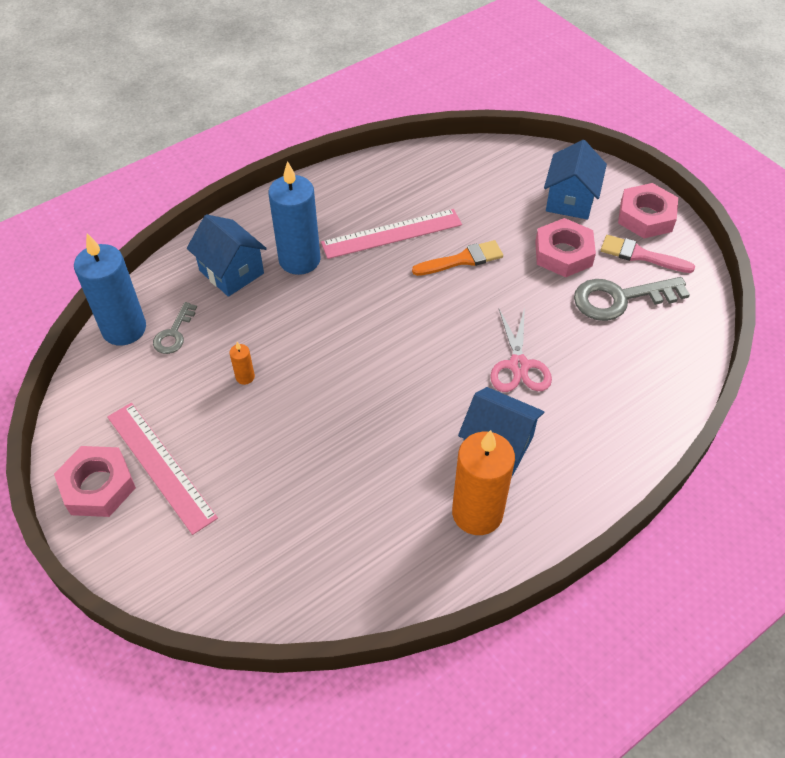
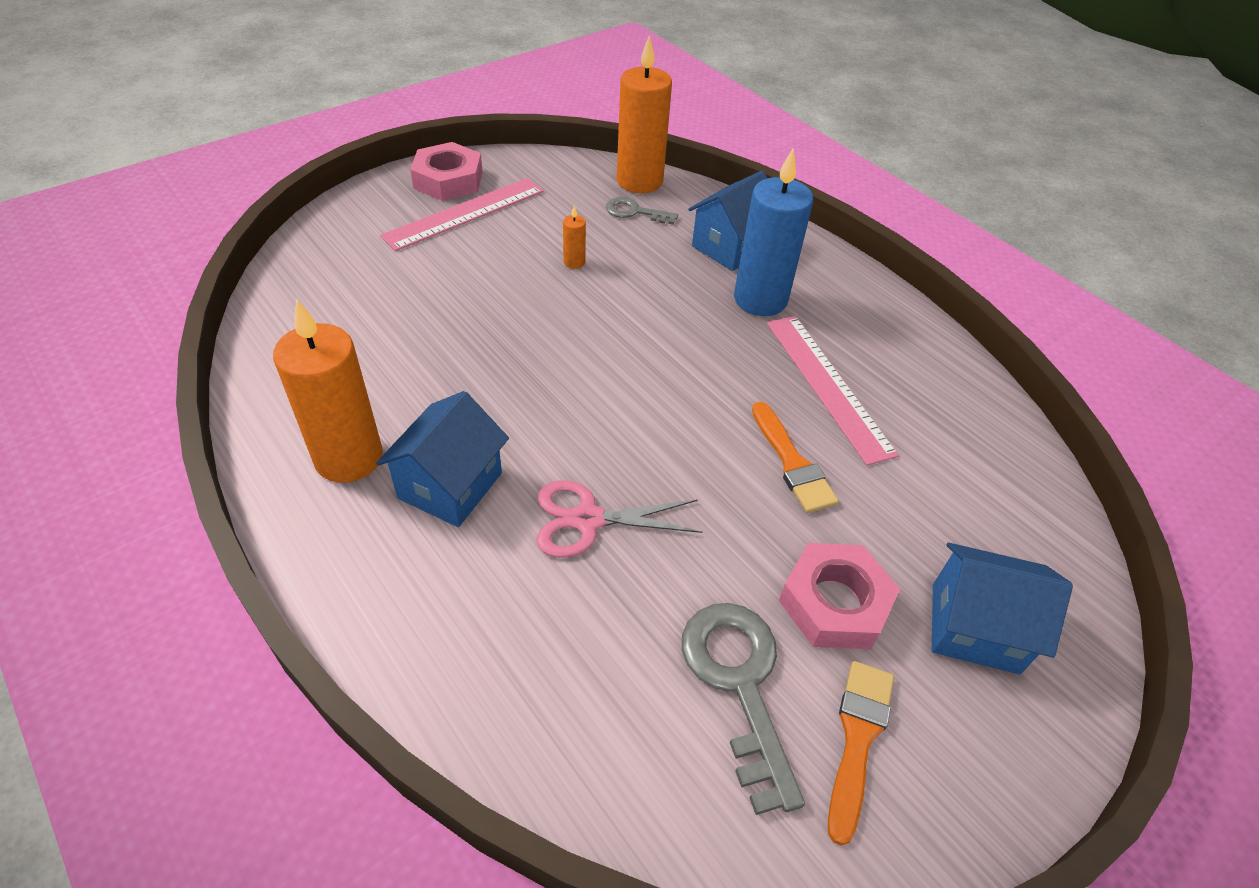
camera: 85 degrees right, 5 degrees down
(124, 329) = (639, 181): blue candle -> orange candle
(641, 255) = (857, 738): pink brush -> orange brush
(646, 216) = (972, 765): pink nut -> none

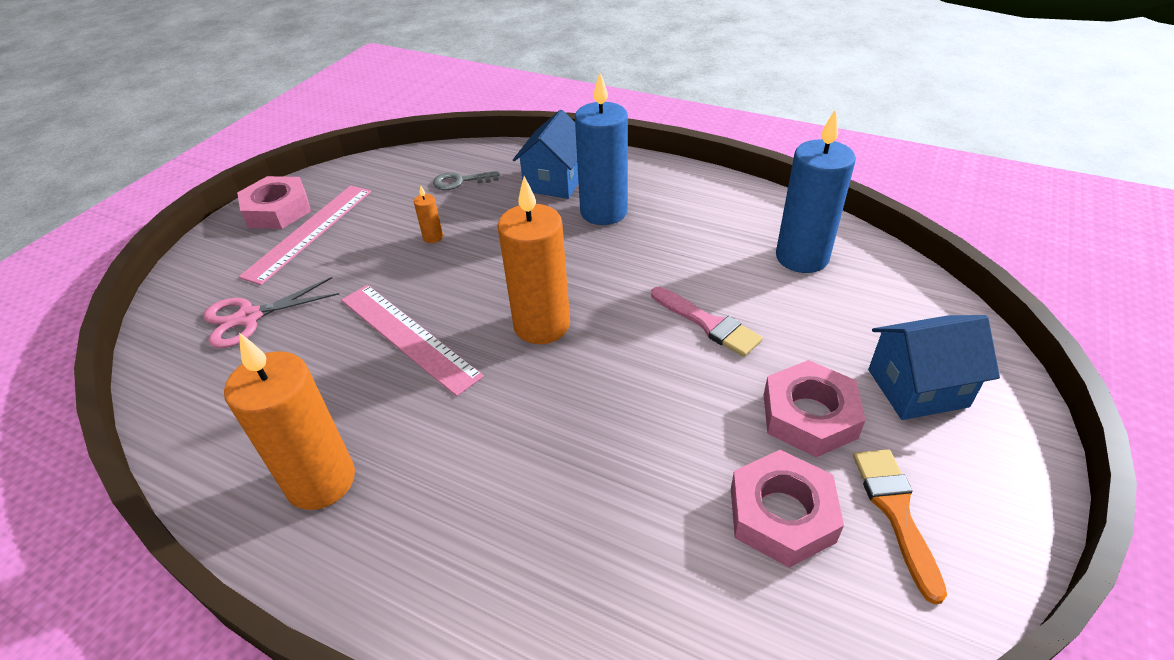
camera: 20 degrees left, 5 degrees down
(450, 485) = (434, 463): blue house -> none
(588, 519) = (574, 438): pink scissors -> pink scissors (249, 317)
(639, 181) = (449, 157): orange candle -> orange candle (542, 325)
(739, 684) = (781, 515): grey key -> pink nut
(792, 463) = (708, 324): orange brush -> pink brush
(827, 385) = (696, 256): pink ruler -> pink ruler (408, 336)
(944, 433) = (802, 257): none -> blue candle

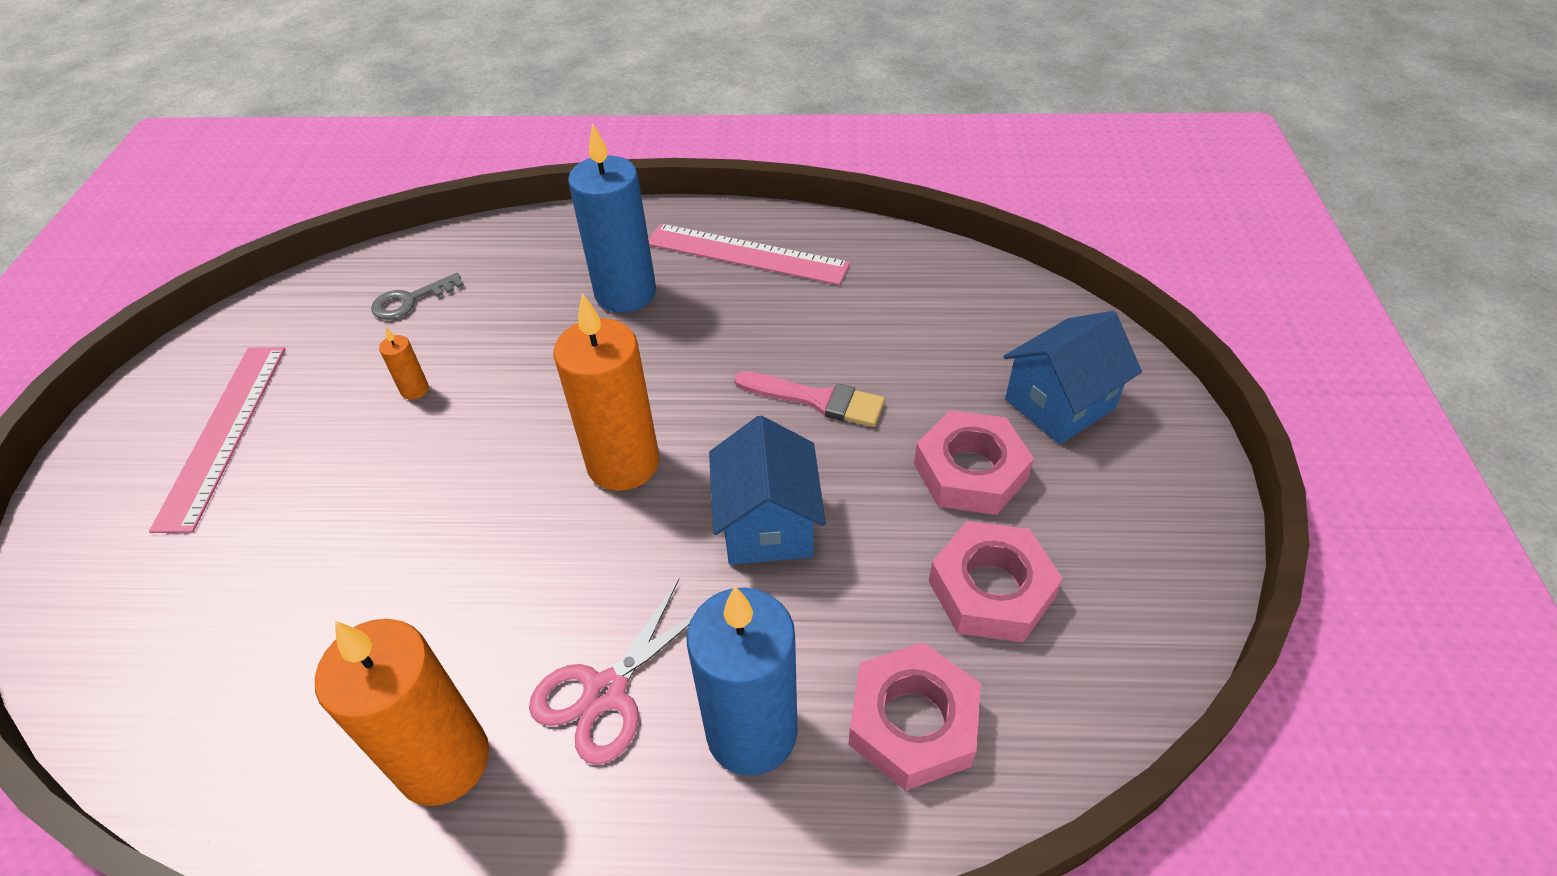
camera: 25 degrees left, 5 degrees up
(249, 317) = (203, 584): pink scissors -> pink scissors (606, 692)
(278, 210) = (151, 415): pink nut -> pink nut (912, 722)
(408, 336) = (456, 534): pink ruler -> pink ruler (746, 254)
(555, 181) = (541, 268): blue house -> blue house (767, 524)
(802, 257) = (881, 288): blue candle -> blue candle (752, 732)
(895, 512) = (1095, 544): orange brush -> none

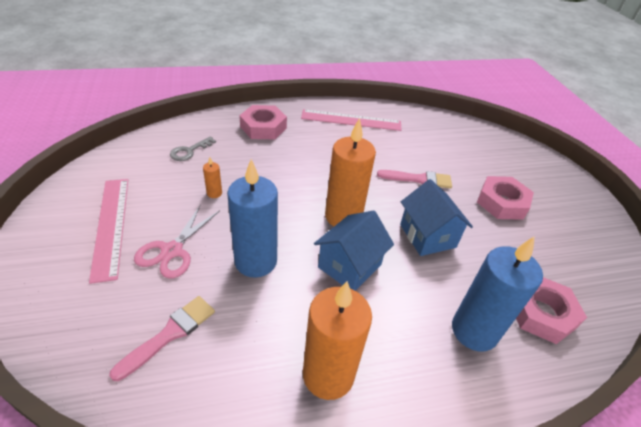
camera: 20 degrees left, 5 degrees down
(230, 640) = (170, 334): none -> pink brush
(606, 692) = (394, 324): pink scissors -> pink scissors (172, 251)
(625, 293) = (302, 140): blue candle -> blue candle (255, 261)
(991, 589) = (540, 251): pink nut -> pink nut (263, 127)
(1059, 404) = (521, 172): blue house -> blue house (349, 266)

